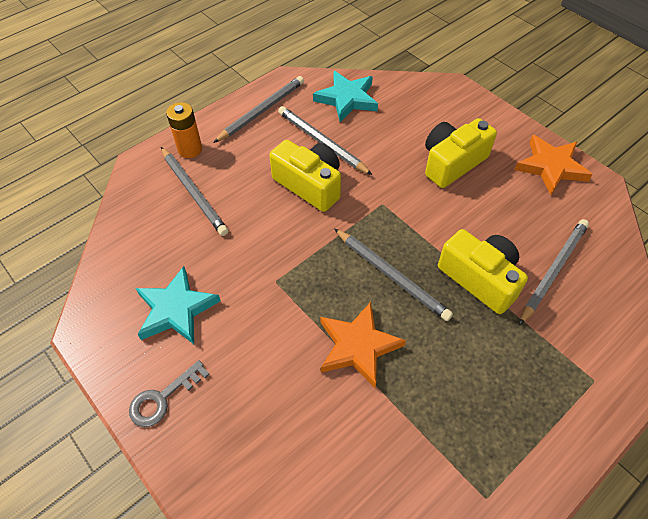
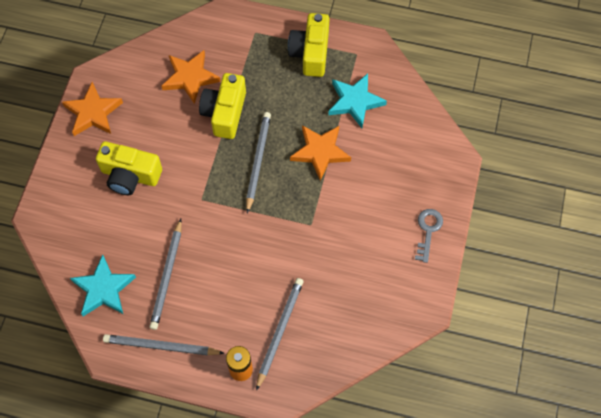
camera: 125 degrees left, 10 degrees up
(162, 398) = (428, 230): grey key -> grey key turned 90 degrees counterclockwise
(176, 309) = (373, 267): turquoise star -> turquoise star (355, 102)
(309, 185) = (216, 256): yellow camera -> yellow camera (310, 53)
(553, 270) = (190, 77): grey pencil -> orange star

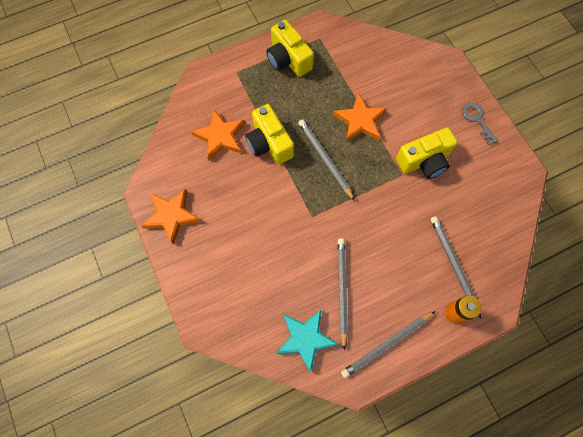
camera: 40 degrees left, 5 degrees up
(130, 175) = (244, 240): yellow camera -> yellow camera (424, 161)
(167, 276) = (341, 290): grey pencil -> grey pencil turned 150 degrees counterclockwise
(355, 102) = (349, 70): turquoise star -> none

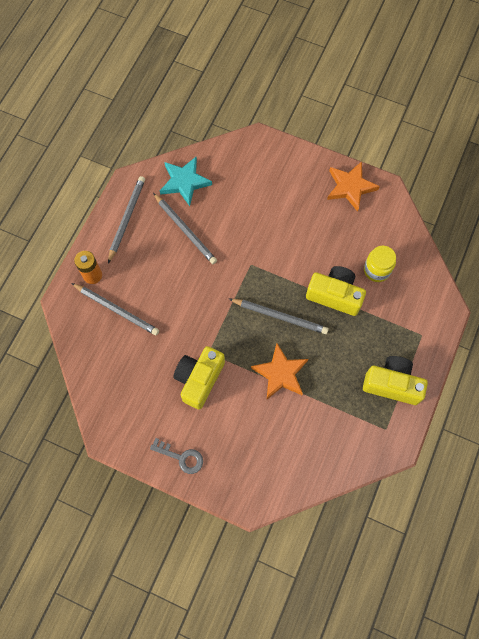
camera: 140 degrees right, 0 degrees up
(220, 137) = (376, 270): orange star -> yellow jar

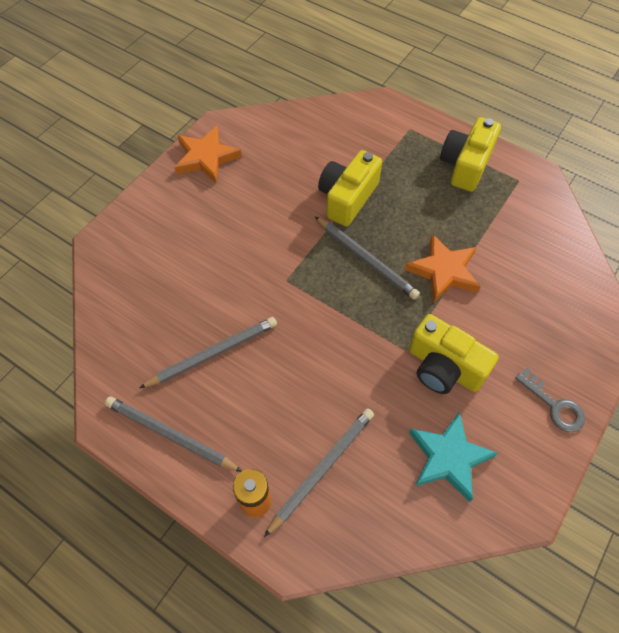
camera: 80 degrees left, 10 degrees down
(181, 457) = (554, 406): grey key -> grey key turned 105 degrees clockwise
(184, 182) = (134, 343): turquoise star -> turquoise star (448, 457)
(280, 316) = (366, 259): grey pencil -> grey pencil turned 105 degrees clockwise
(376, 270) = (323, 153): yellow jar -> none

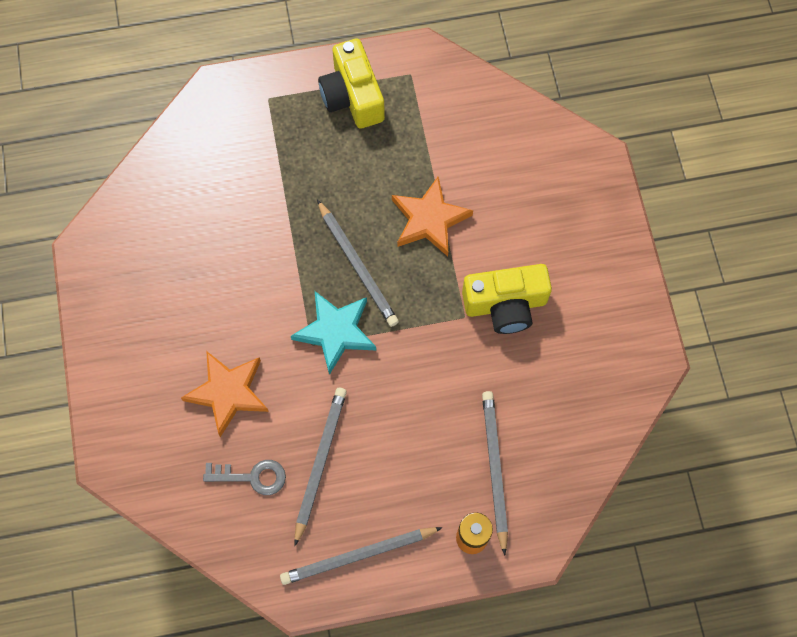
camera: 45 degrees left, 10 degrees up
(206, 157) = (111, 293): orange star -> orange star (228, 392)
(347, 198) = (283, 220): yellow camera -> none
(366, 259) = (357, 265): grey pencil -> grey pencil turned 60 degrees clockwise
(448, 457) = (572, 373): turquoise star -> turquoise star (335, 332)
(554, 406) = (608, 262): grey key -> grey key (252, 476)

